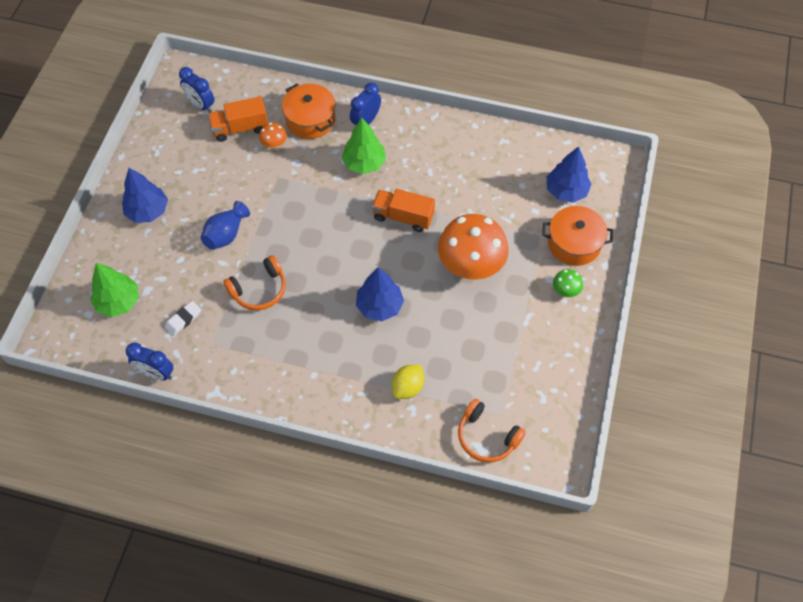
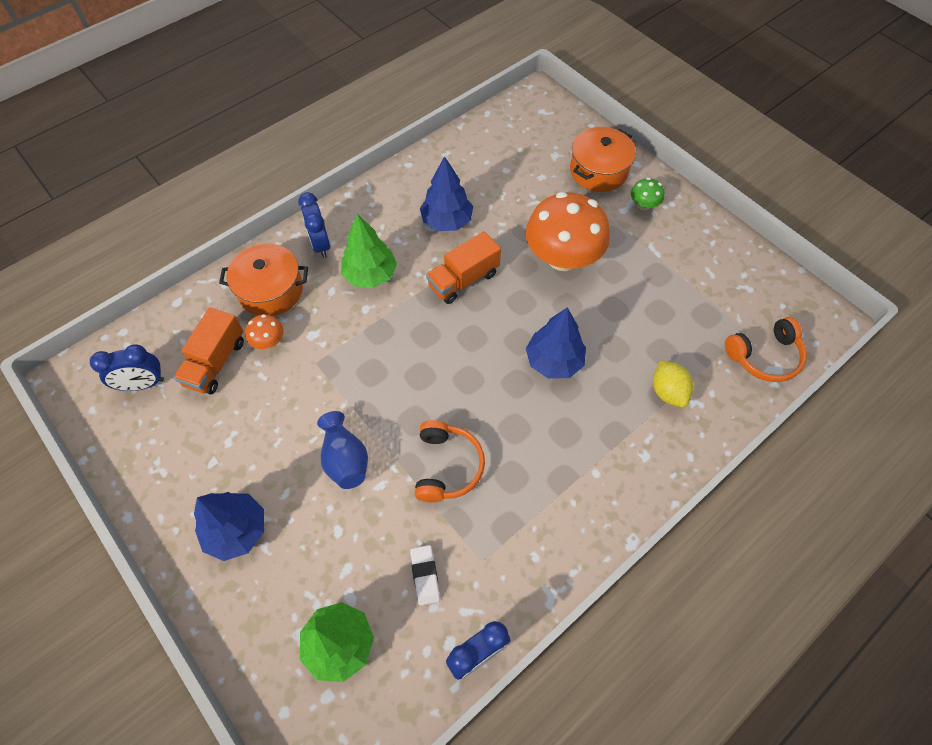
camera: 55 degrees left, 0 degrees up
(566, 191) = (538, 144): blue tree -> blue tree (446, 221)

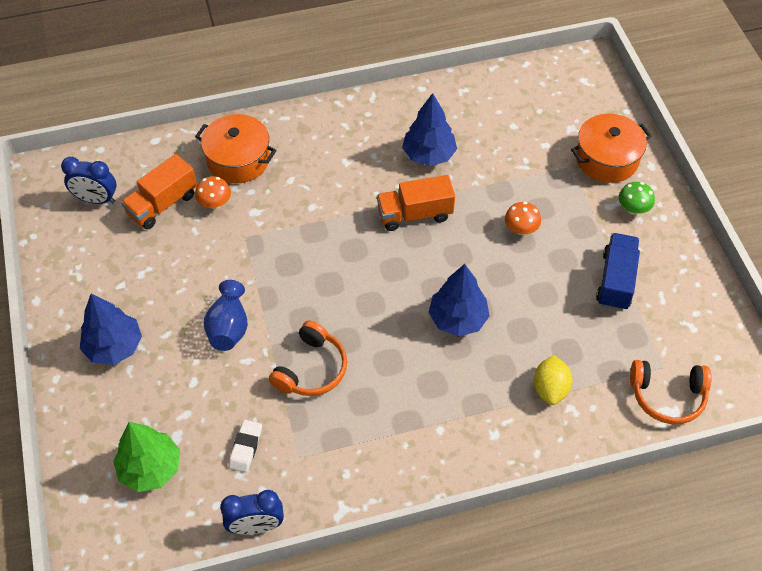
camera: 25 degrees right, 5 degrees down
(321, 244) = (302, 134): blue clock -> none
(370, 275) = (332, 178): green tree -> none
(562, 257) = (521, 229): orange mushroom -> orange mushroom, size x0.43
(665, 272) = (615, 281): none -> blue truck

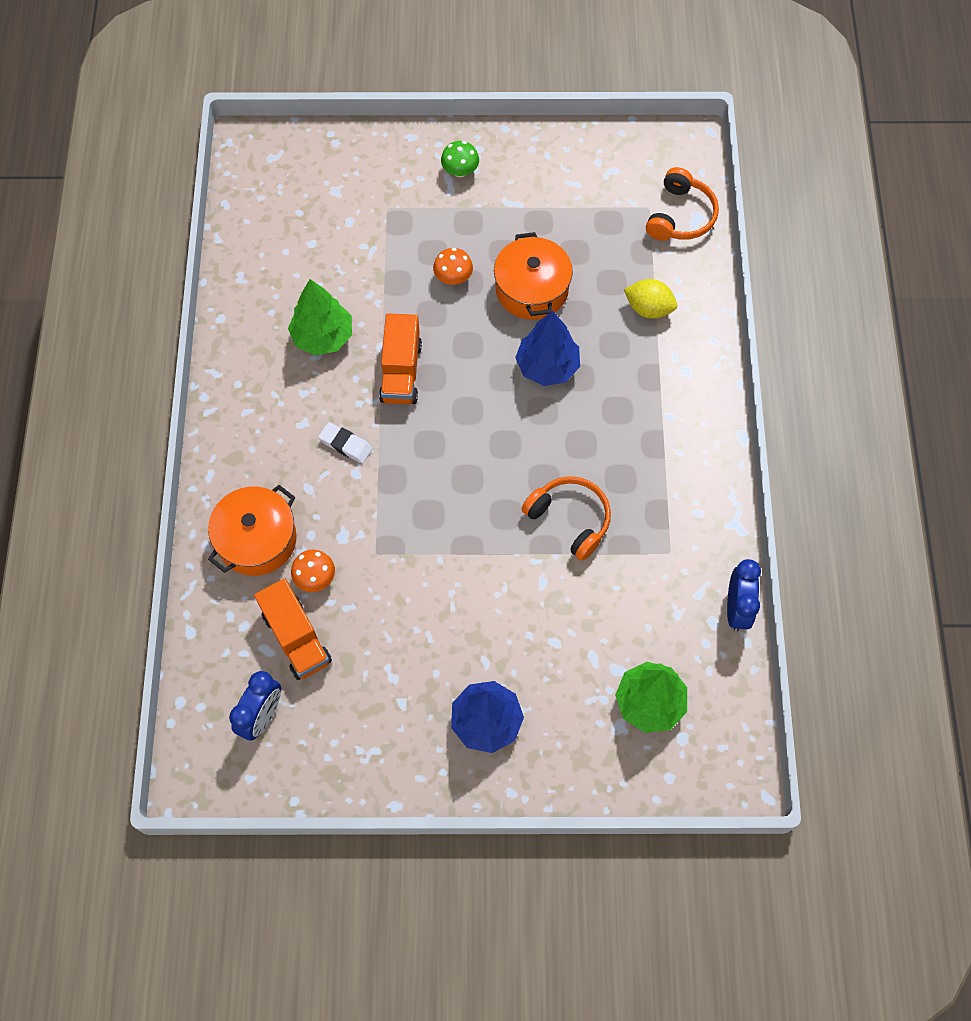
camera: 75 degrees left, 10 degrees up
(229, 327) = (495, 593): blue vase -> none
(246, 447) = (647, 602): white eraser -> white eraser (345, 445)
(428, 155) = (323, 337): blue tree -> green tree
(606, 159) = (389, 172): orange pot -> orange pot (532, 289)
(615, 281) = (542, 214): blue truck -> none

